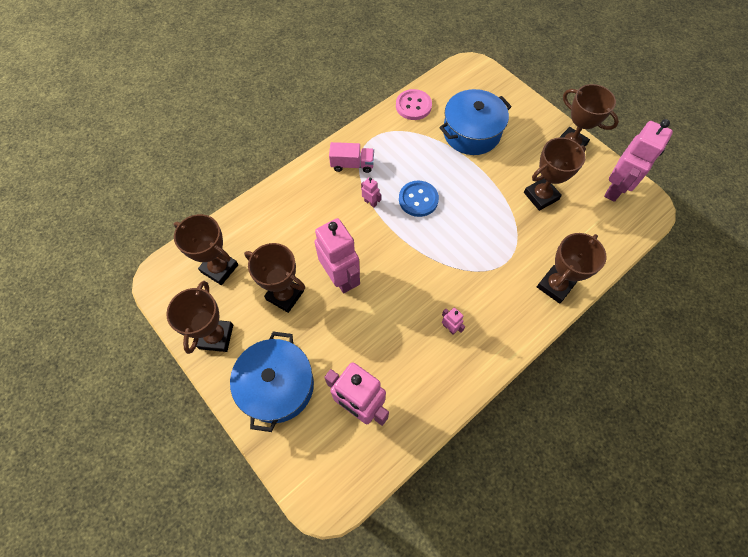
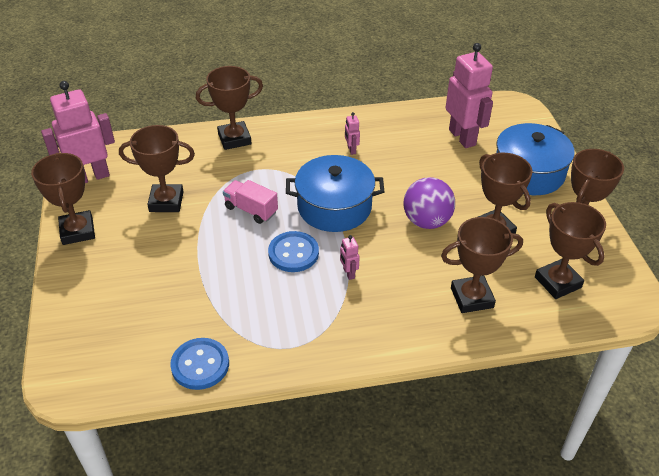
camera: 150 degrees left, 20 degrees down
(277, 224) = (472, 298): none -> brown trophy
(341, 277) = (426, 221): pink robot -> purple ball
(352, 164) = (340, 325): pink truck -> pink truck (251, 210)
(413, 106) = (200, 365): pink button -> blue button
(471, 133) = (165, 294): blue pot -> blue pot (334, 207)

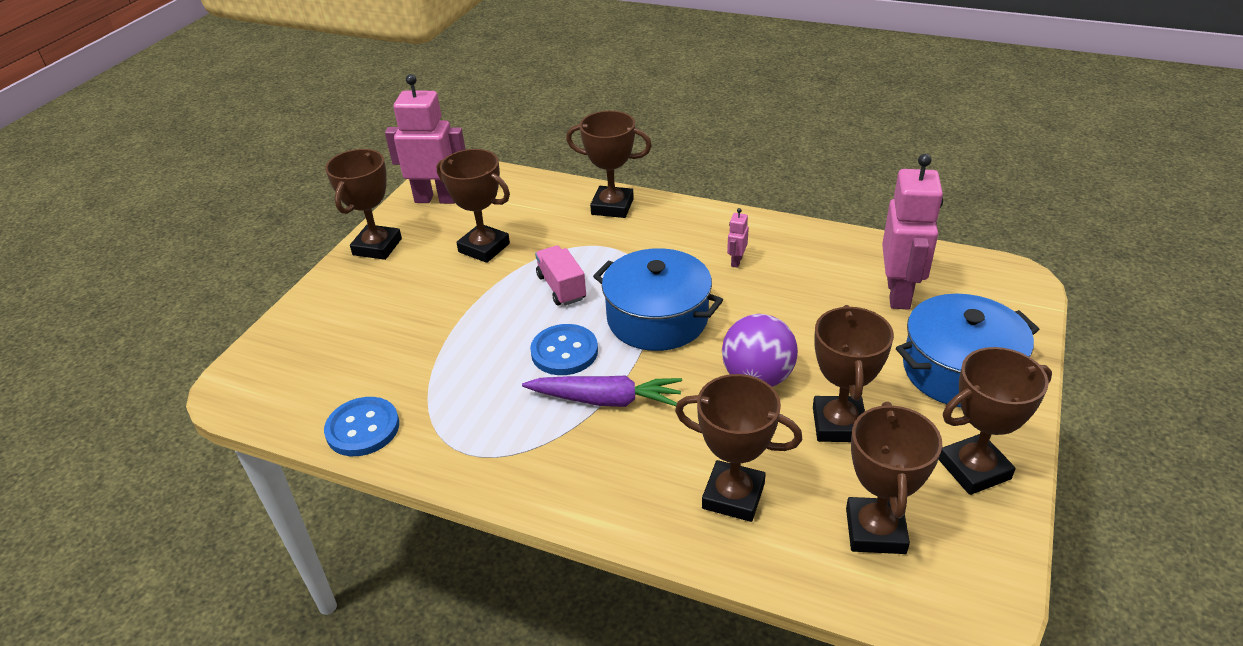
camera: 35 degrees right, 5 degrees down
(348, 273) = (605, 400): pink robot -> purple carrot

